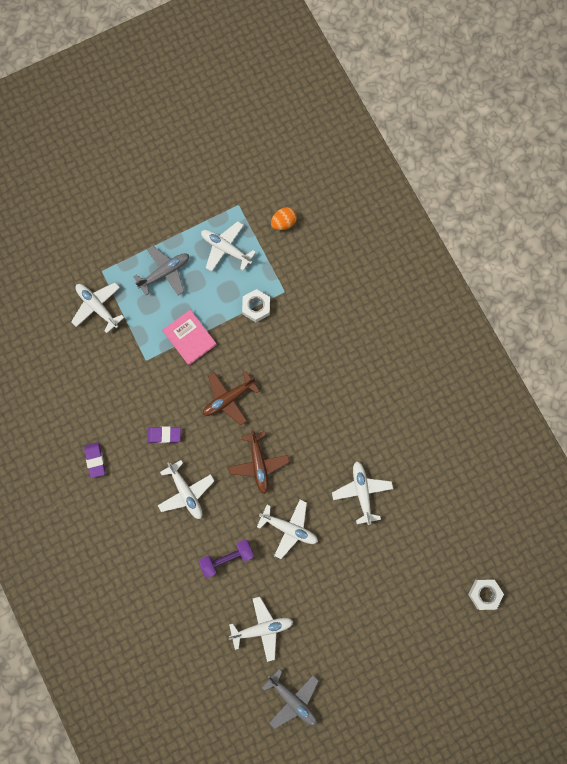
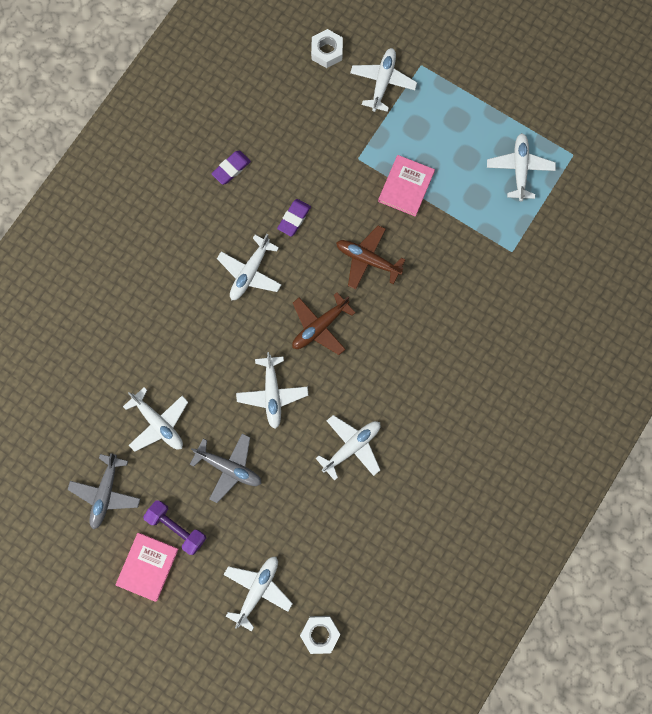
camera: 60 degrees right, 0 degrees up
(164, 435) = (294, 218): purple eraser -> purple eraser turned 60 degrees clockwise
(165, 272) = (457, 125): grey plane -> grey plane (229, 467)
(227, 558) = (208, 349): purple dumbbell -> purple dumbbell (177, 527)
(256, 307) = (478, 233): white nut -> white nut (327, 51)
(283, 223) = (583, 210): orange egg -> none
(366, 697) = (148, 566): none -> pink book
(428, 622) = (257, 589): none -> white plane

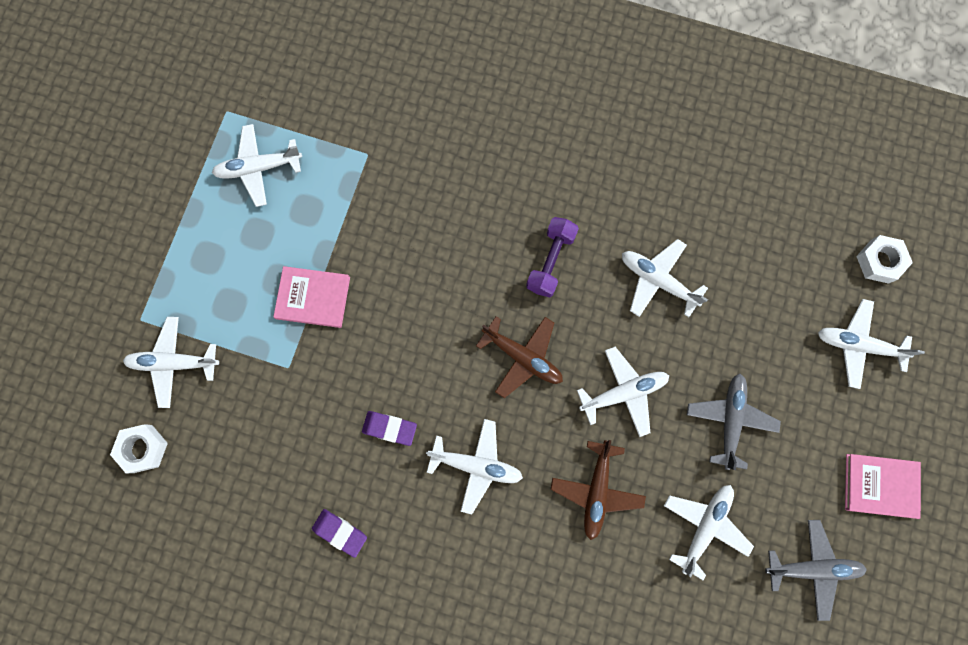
camera: 105 degrees left, 0 degrees up
(177, 527) = (822, 463): purple dumbbell -> purple dumbbell (550, 261)
(367, 259) = (421, 321): brown plane -> brown plane (596, 490)

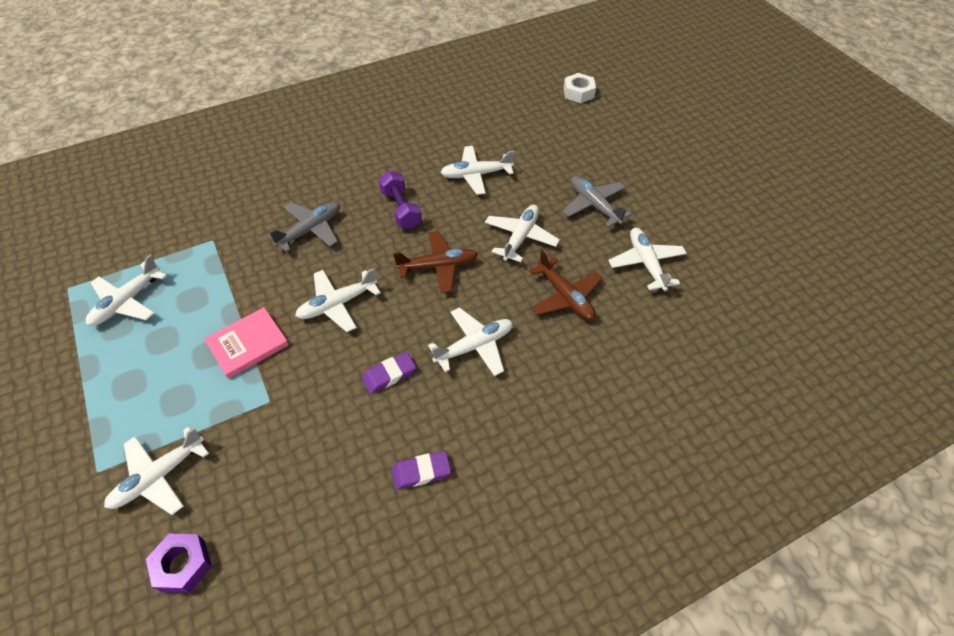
camera: 45 degrees left, 25 degrees down
(143, 448) = (183, 565): white nut -> purple nut
(812, 568) = (723, 235): grey plane -> grey plane (310, 230)
(858, 345) = (613, 129): white plane -> white plane (337, 304)
(880, 485) = (702, 175): pink book -> none

